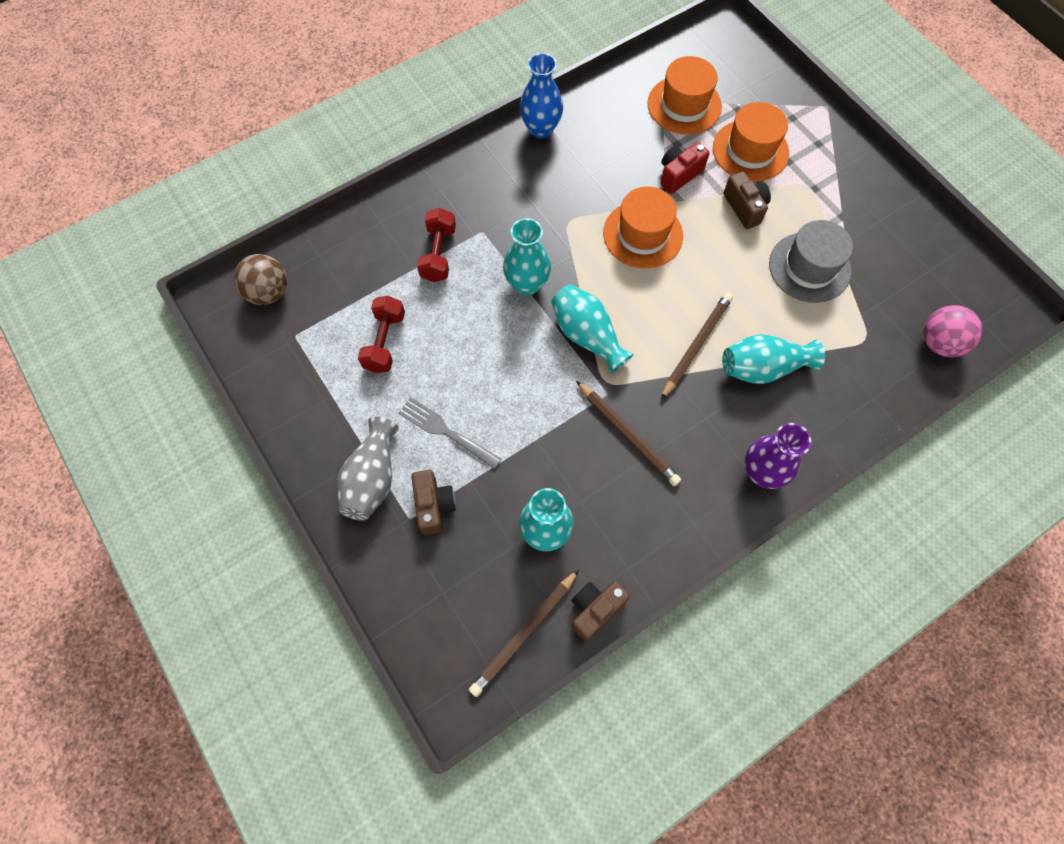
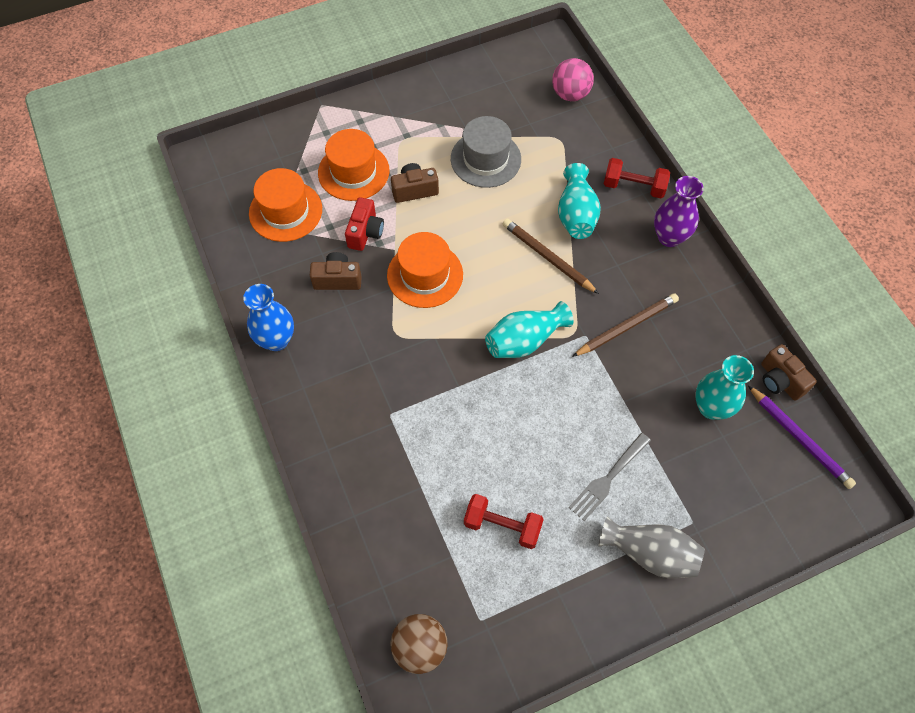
camera: 80 degrees left, 5 degrees down
(434, 505) = (681, 499): brown camera -> brown camera (337, 279)
(438, 254) = (408, 460): red dumbbell -> red dumbbell (633, 187)
(524, 634) = (800, 439): brown pencil -> purple pencil
(527, 284) = (460, 382): turquoise vase -> none
(679, 174) = (365, 232): red camera -> red camera turned 135 degrees counterclockwise

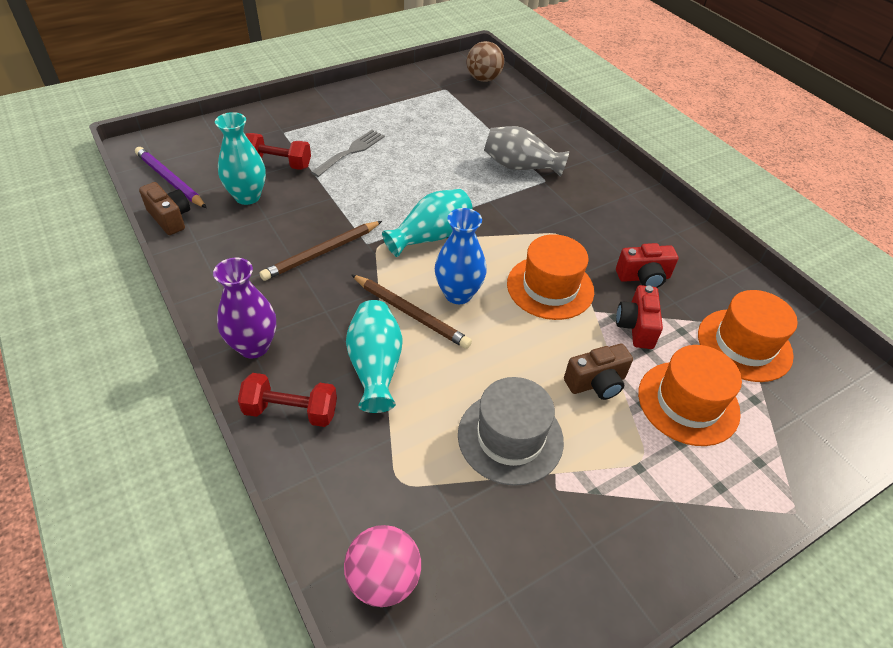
camera: 170 degrees right, 15 degrees down
(276, 340) = (675, 225): blue vase -> blue vase (458, 294)
(337, 279) = (643, 277): brown camera -> red camera
(502, 526) = (436, 127): red dumbbell -> red dumbbell (278, 163)
(650, 553) = (321, 118): grey vase -> grey vase (520, 166)

